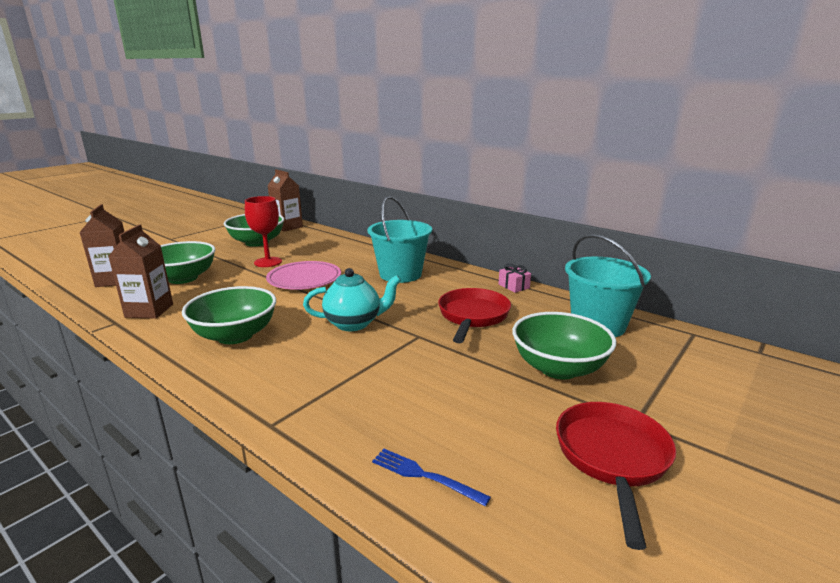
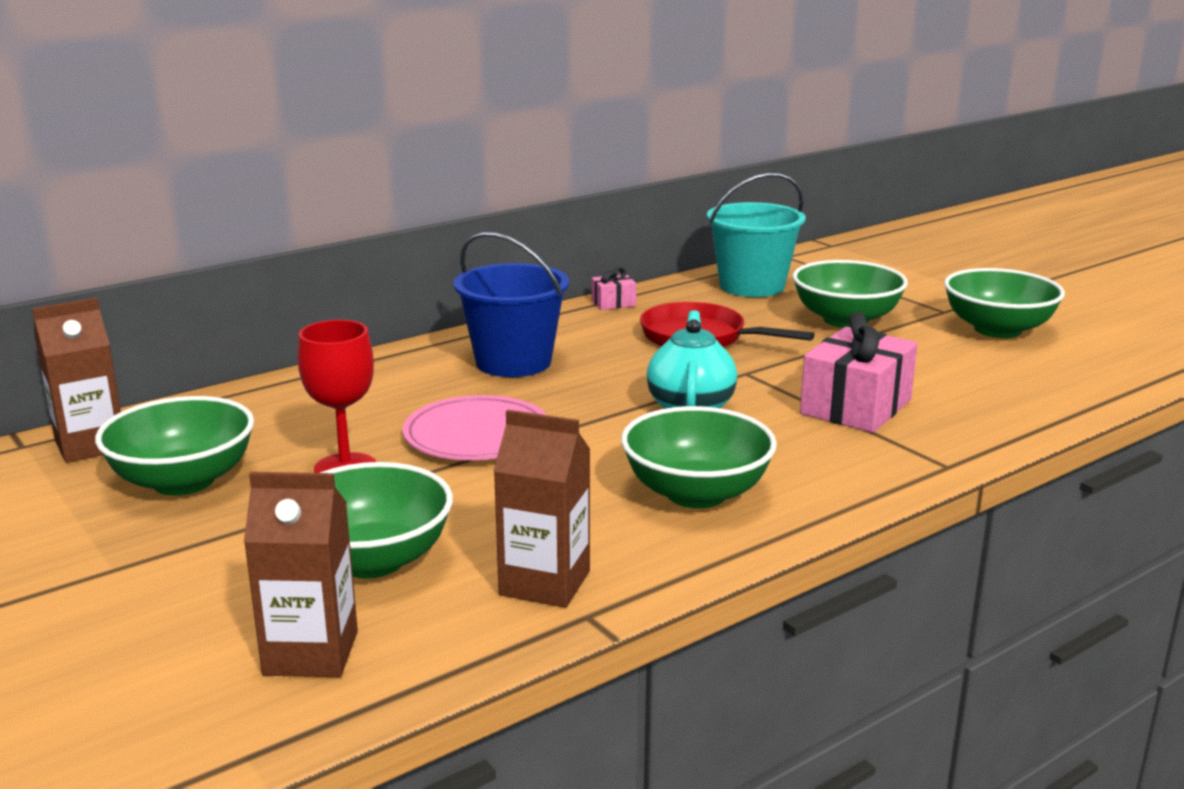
camera: 75 degrees left, 0 degrees up
(373, 380) = (856, 407): none -> pink gift
(400, 274) = (513, 362): turquoise bucket -> blue bucket
(424, 476) = (1029, 399): blue fork -> none
(612, 458) = (997, 329): red pan -> green bowl

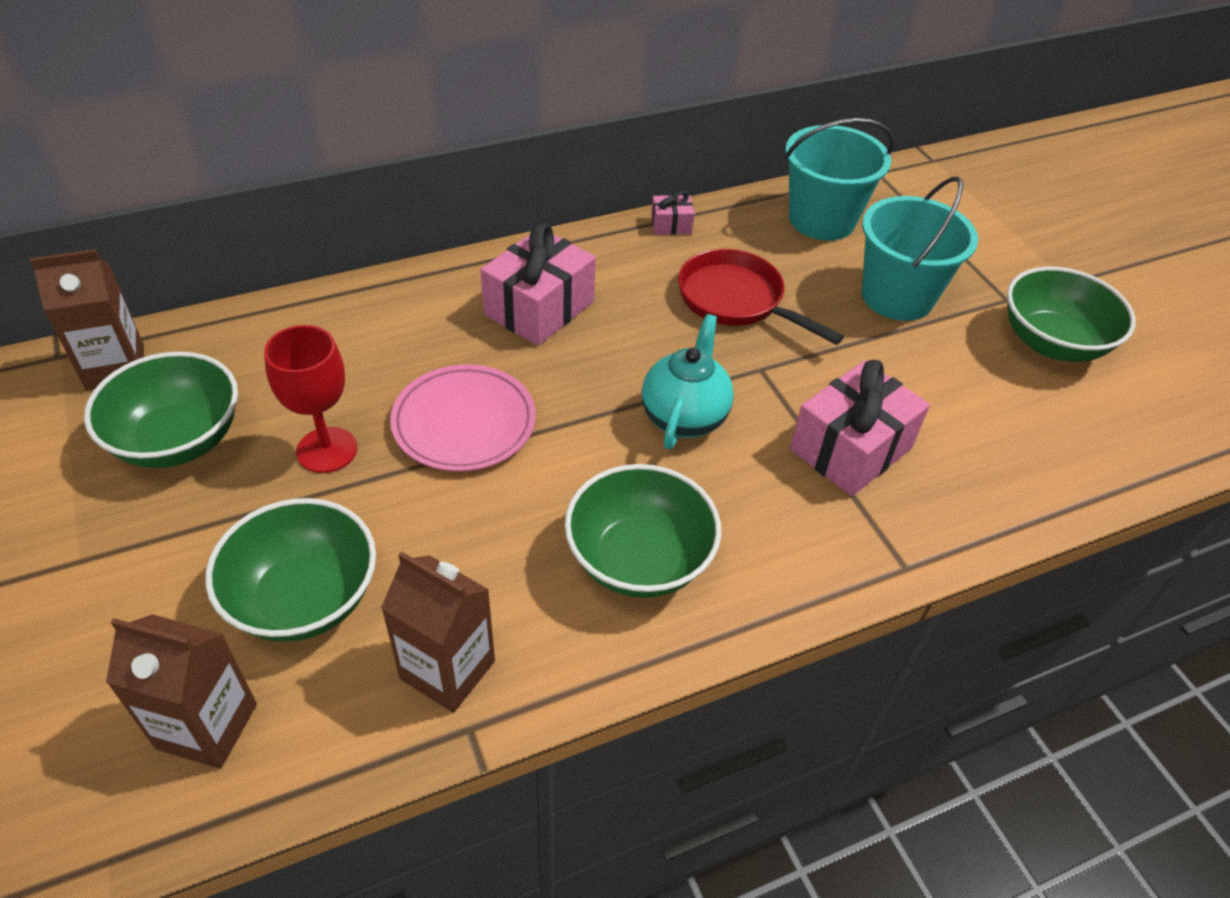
camera: 10 degrees right, 25 degrees up
(513, 362) = (539, 308): blue bucket -> pink gift
(846, 320) = (897, 296): green bowl -> turquoise bucket

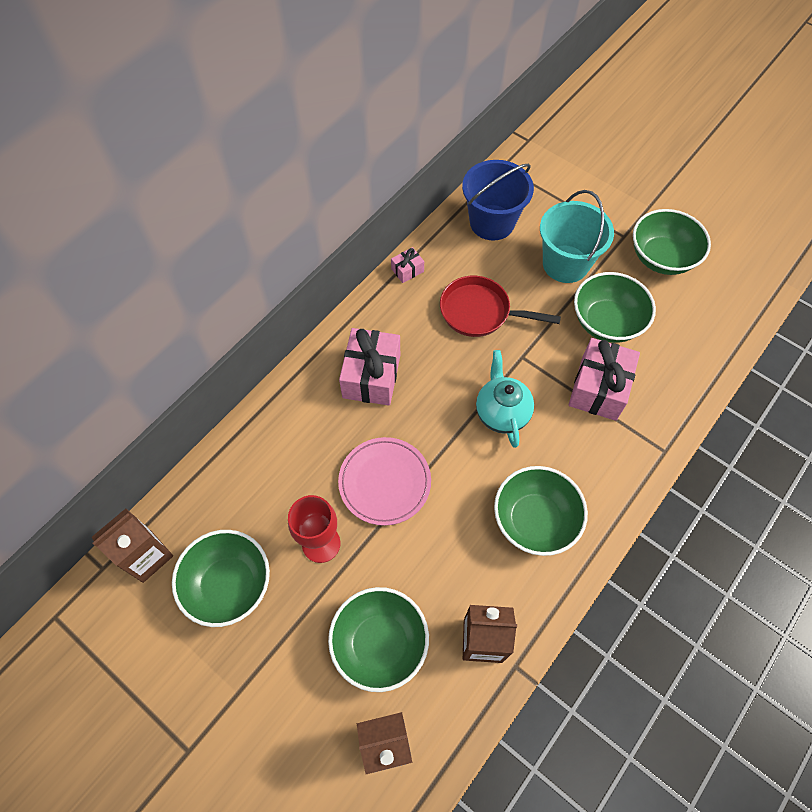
camera: 25 degrees left, 15 degrees up
(822, 220) = (492, 222): turquoise bucket -> blue bucket
(915, 380) = (606, 322): none -> green bowl

